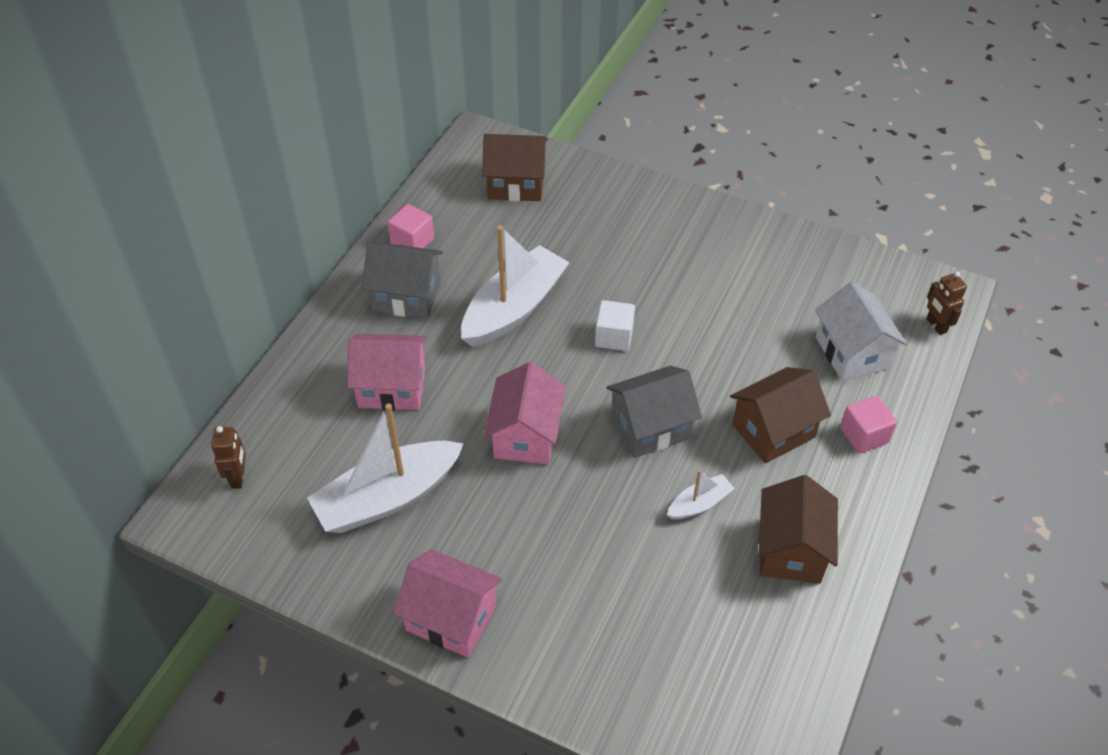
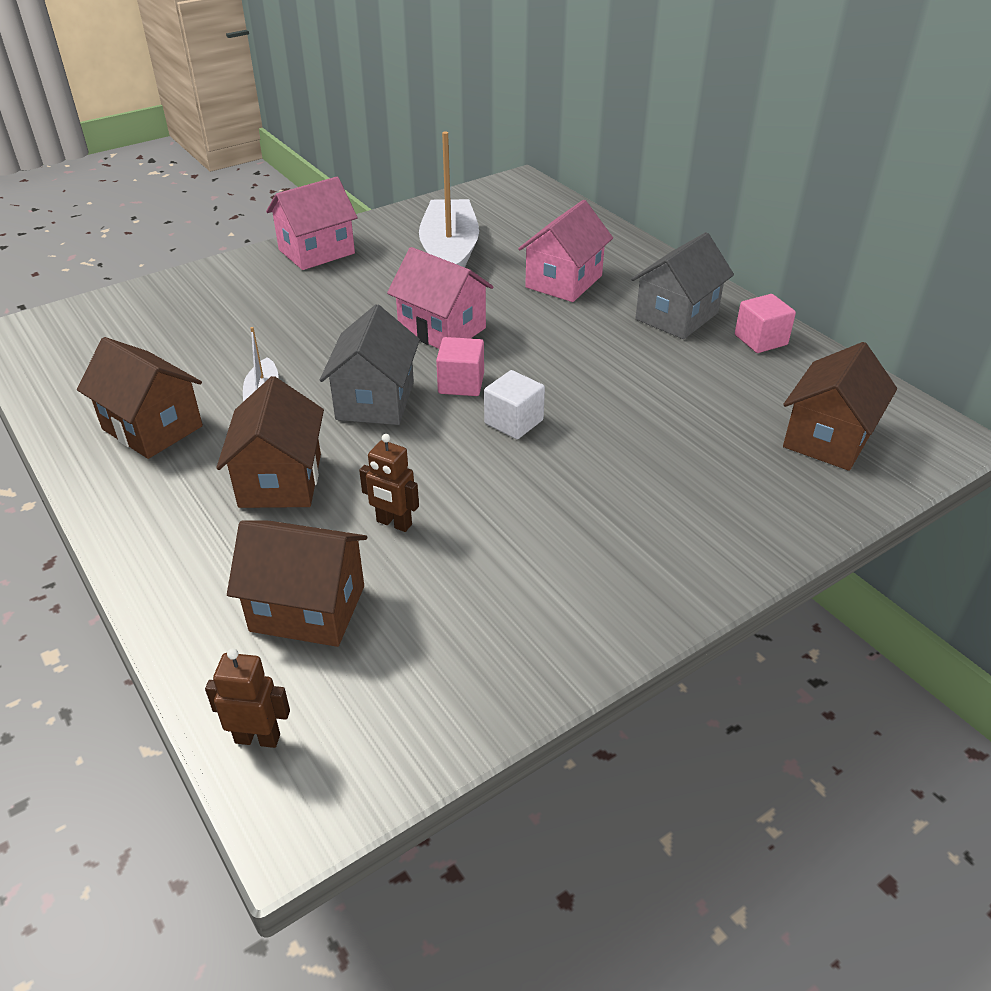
camera: 120 degrees right, 10 degrees down
(238, 477) = (533, 205): brown robot -> brown robot (394, 523)
(514, 308) = (610, 372): white boat -> none
(852, 353) = (308, 608): white house -> brown house
(864, 435) = (195, 549): pink cube -> pink cube (461, 383)

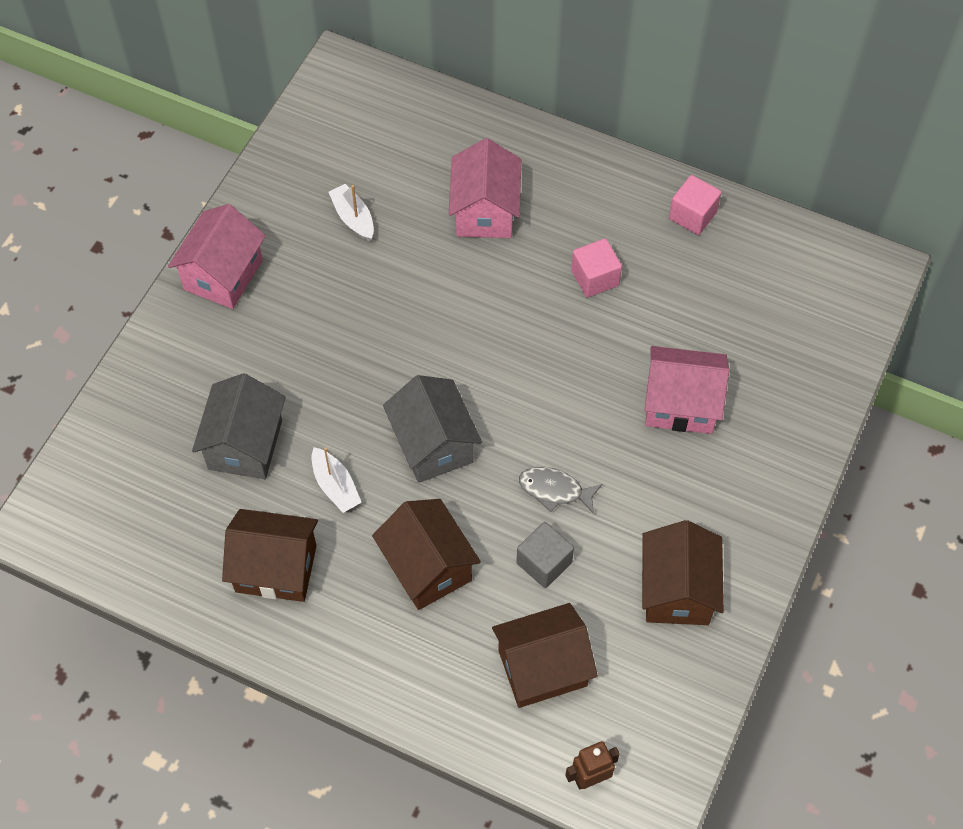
camera: 30 degrees left, 20 degrees up
(394, 523) = (544, 563): brown robot -> grey cube
(442, 329) = (424, 330): pink house -> pink house (680, 404)
(449, 253) = (353, 218): white boat -> white boat, size x0.47
(457, 473) = (555, 490): none -> grey fish
(461, 383) = (488, 390): pink cube -> pink cube (595, 278)
(513, 422) = (559, 413): white cube -> none
(676, 316) = (609, 215): grey house -> grey house (245, 444)
(828, 438) = (798, 313): brown house -> brown house (677, 590)

